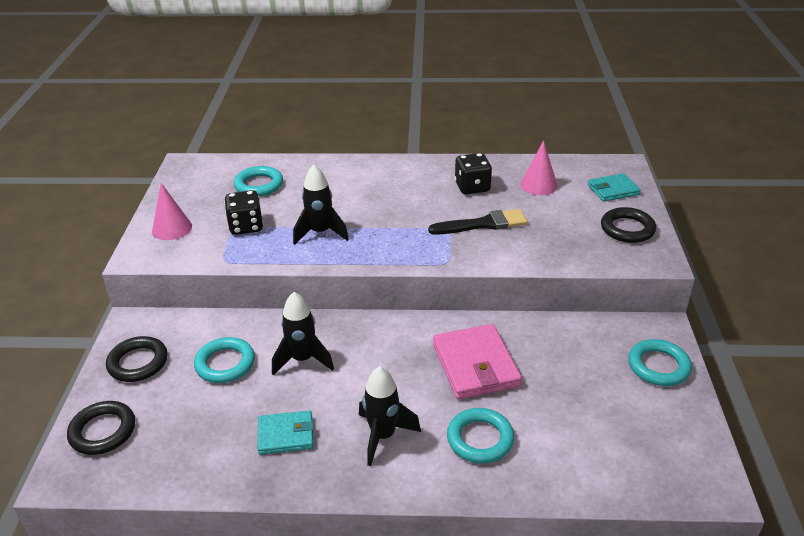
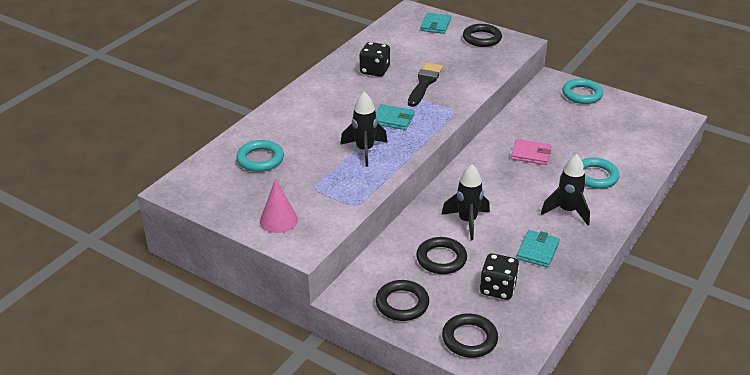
camera: 60 degrees left, 0 degrees up
(225, 364) = (441, 259): turquoise ring -> black ring
(246, 226) = (318, 182): black dice -> black dice (498, 289)
(392, 229) = (393, 119): none -> turquoise wallet
(475, 365) = (531, 154): pink wallet -> pink wallet, size x0.61
(538, 185) = (400, 46): pink cone -> none

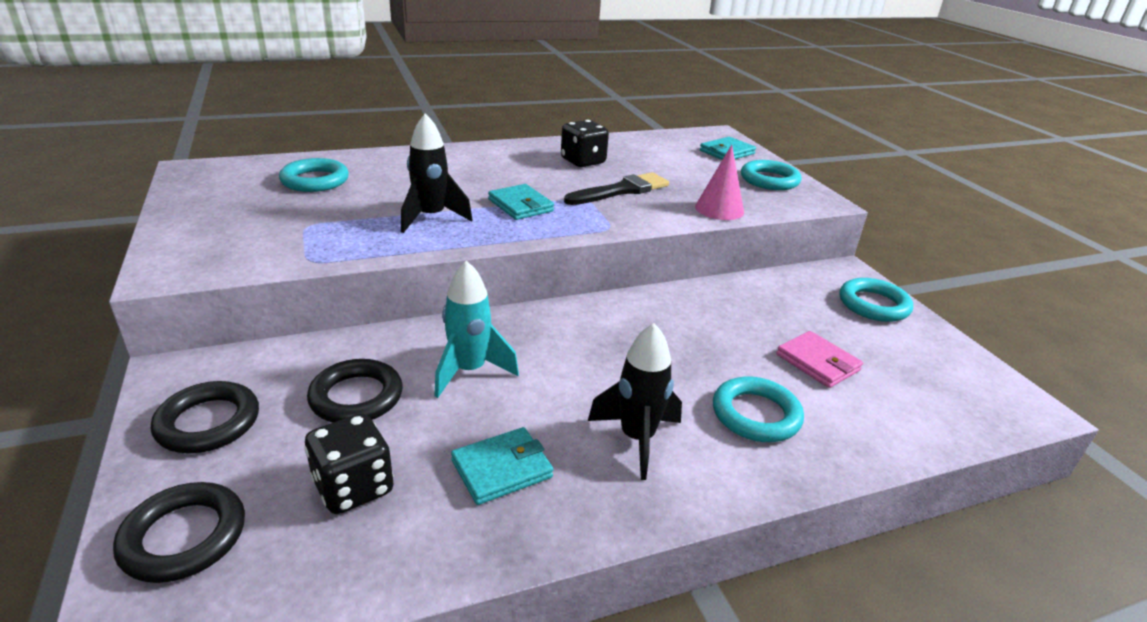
camera: 35 degrees right, 5 degrees down
(278, 220) = (207, 235): pink cone -> pink cone (719, 209)
(467, 221) = (469, 371): black rocket -> turquoise rocket
(482, 38) = (769, 180): black ring -> turquoise ring
(531, 154) = (689, 337): pink wallet -> pink wallet (817, 362)

